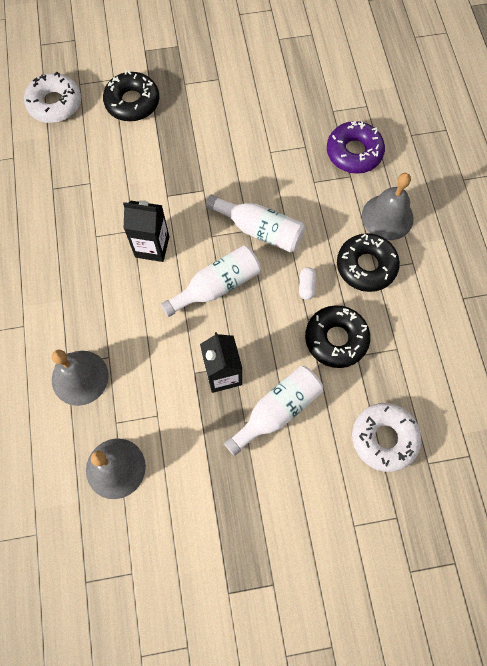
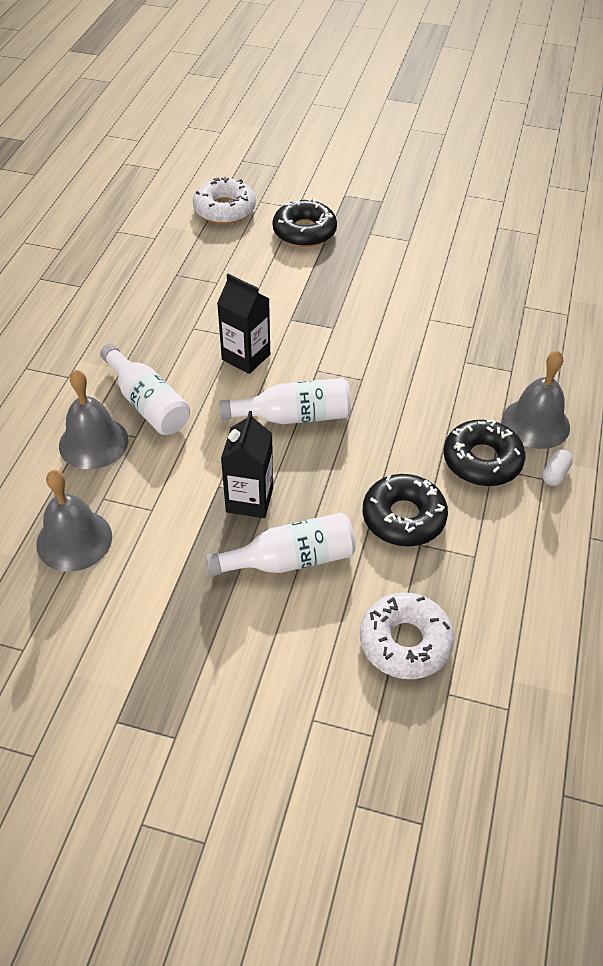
camera: 25 degrees right, 20 degrees down
(260, 230) = (375, 383): white bottle -> white bottle (147, 403)
(306, 286) = (398, 454): white capsule -> white capsule (555, 474)
(354, 152) = (528, 351): purple donut -> none

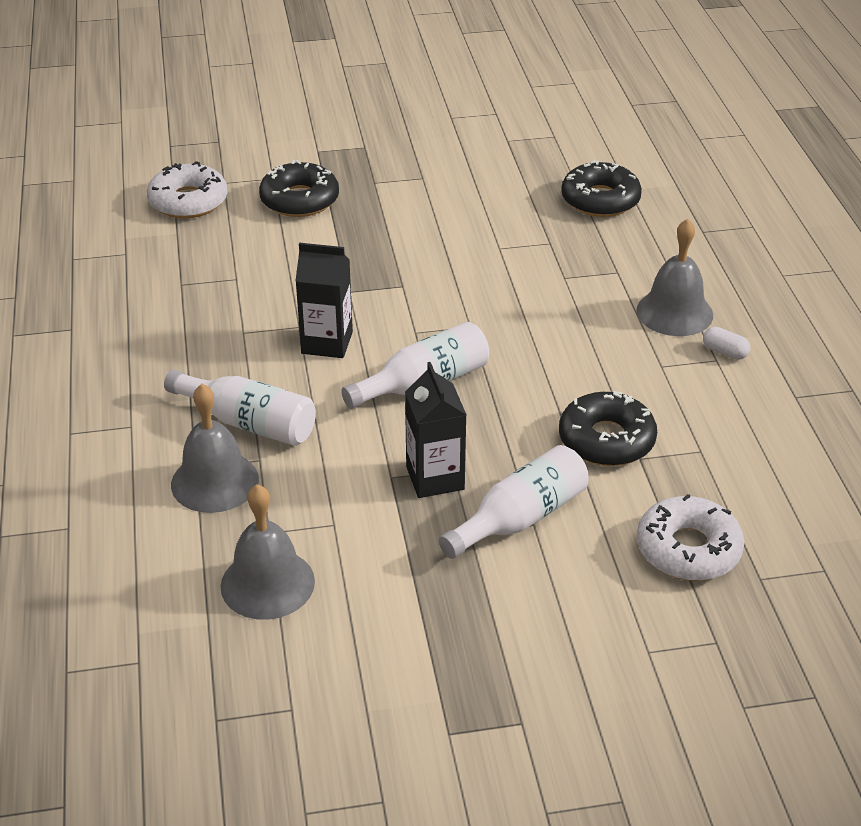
camera: 25 degrees left, 10 degrees down
(482, 460) = (646, 363): black donut -> black donut (600, 200)
(555, 474) = (725, 352): white capsule -> white capsule turned 60 degrees counterclockwise

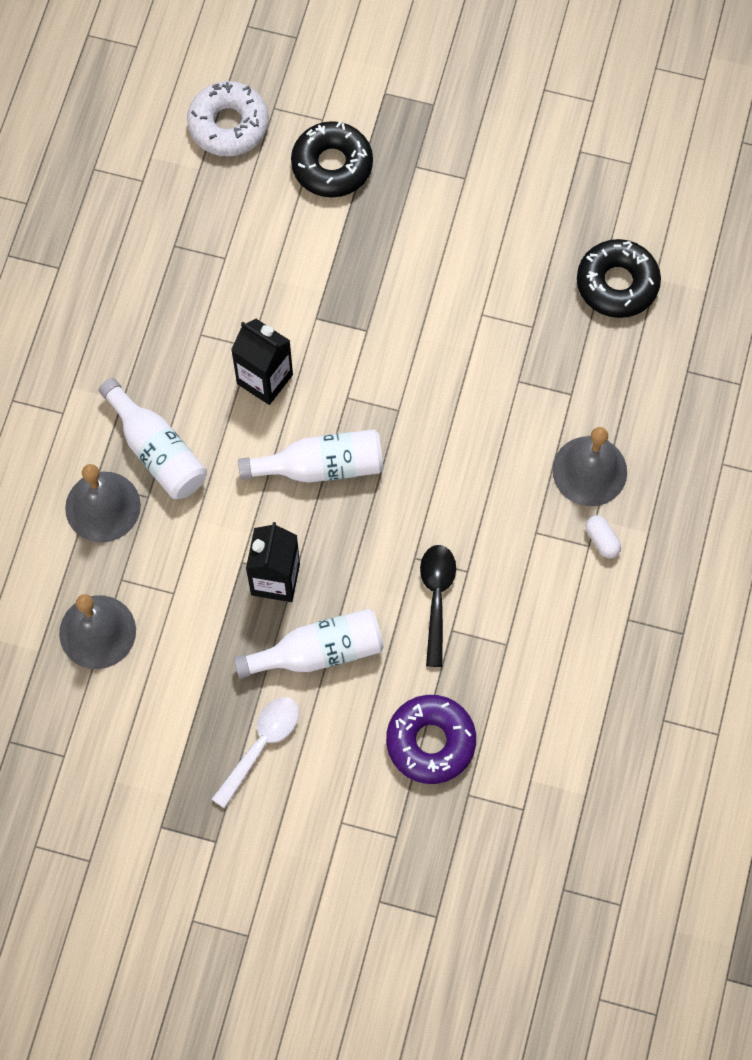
camera: 25 degrees right, 30 degrees up
(513, 616) = (261, 745): none -> white spoon
(606, 440) = (436, 598): black donut -> black spoon
(688, 549) = (430, 742): white donut -> purple donut

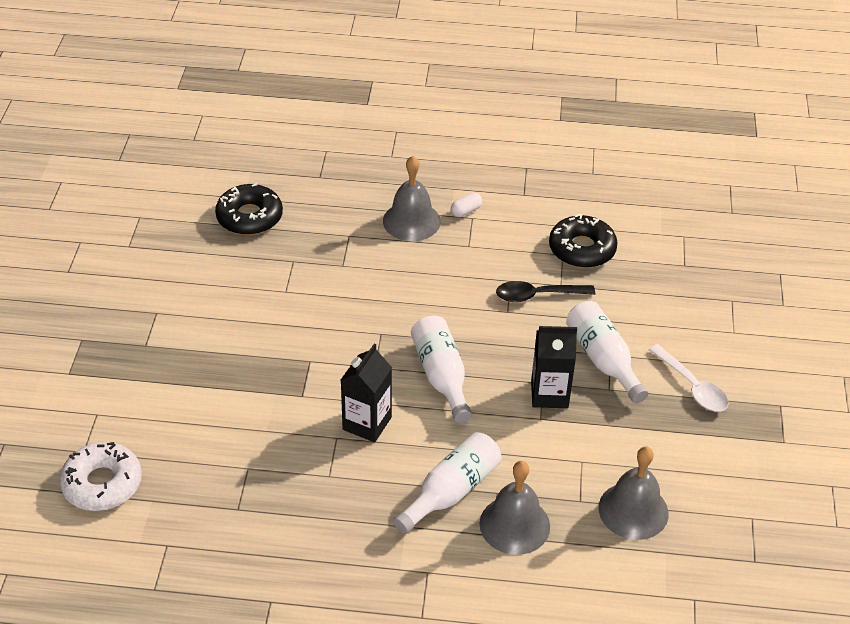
camera: 100 degrees left, 25 degrees down
(261, 745) = (692, 386): white spoon -> white spoon turned 150 degrees counterclockwise
(332, 165) = (146, 401): black donut -> black donut (582, 249)
(430, 742) = (652, 288): purple donut -> none

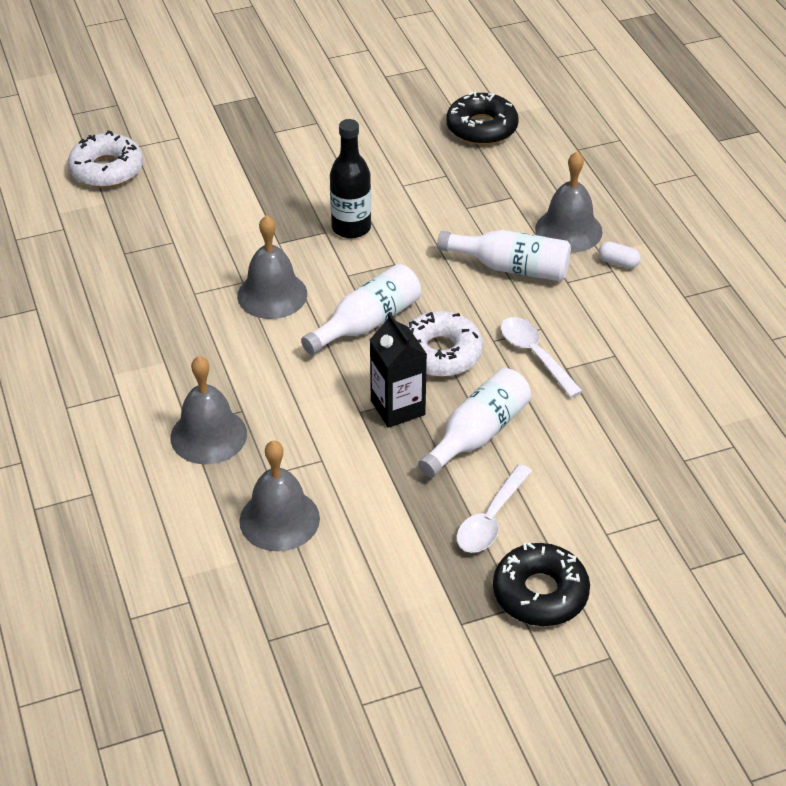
camera: 65 degrees right, 0 degrees up
(317, 342) = (351, 228): none -> black bottle
(367, 423) = (272, 294): black carton -> grey bell
(451, 492) = (223, 378): white bottle -> white bottle (511, 268)
(503, 346) = (440, 353): none -> white donut
(537, 295) = (534, 355): black spoon -> white spoon
(582, 249) = (636, 367): black donut -> black donut (540, 593)

